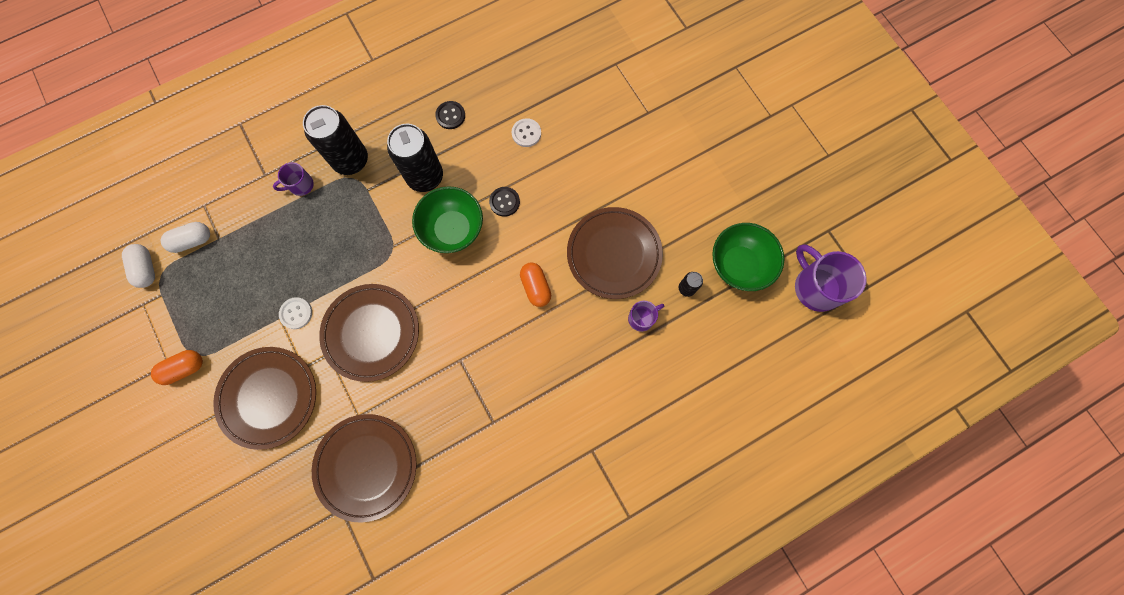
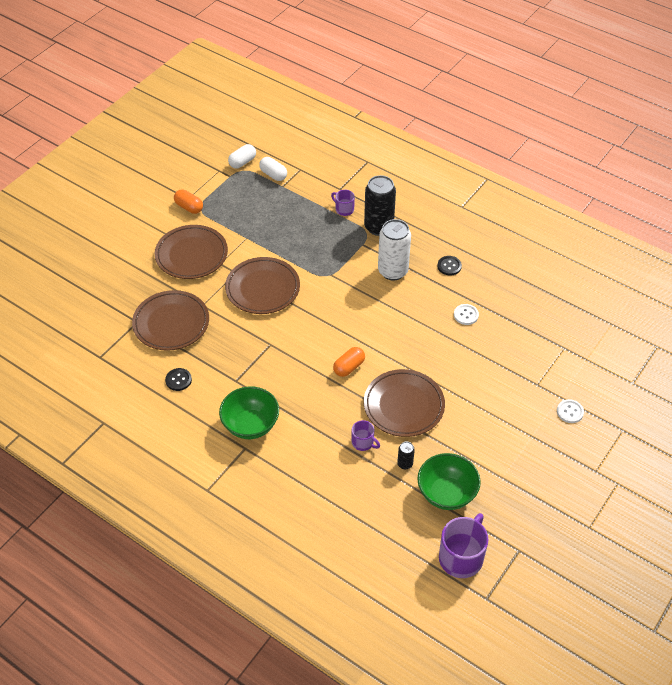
camera: 65 degrees right, 25 degrees down
(296, 313) = (254, 245): white button -> white button (570, 412)
(425, 177) = (393, 271): black can -> white can
(453, 229) = (363, 302): green bowl -> green bowl (250, 425)
(504, 202) = (403, 323): black button -> black button (178, 380)

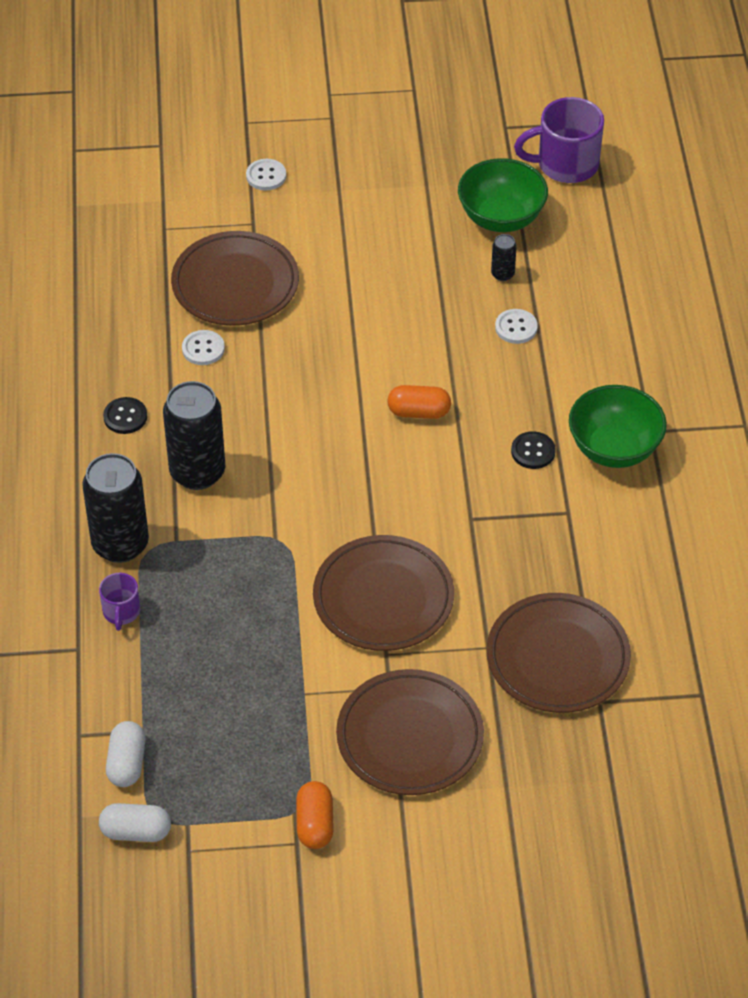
camera: 130 degrees left, 0 degrees up
(178, 380) = (635, 574): black button -> black button (533, 451)
(363, 442) = (516, 327): purple mug -> white button
(393, 271) = (197, 472): white can -> black can
(403, 406) = (420, 323): brown plate -> brown plate (235, 284)

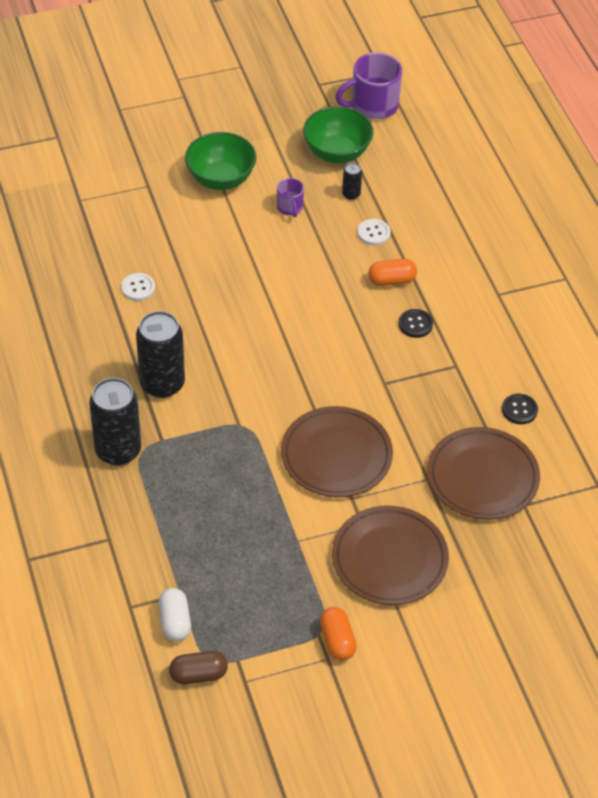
camera: 15 degrees left, 0 degrees up
(121, 612) = (135, 503): purple mug -> purple mug (290, 208)
(125, 417) = (92, 350): black button -> black button (519, 410)
(136, 832) = (198, 674): white capsule -> brown capsule
(235, 284) = (148, 234): brown plate -> none
(266, 176) = (147, 148): white button -> none
(419, 412) = (320, 309): orange capsule -> orange capsule (392, 280)
(614, 449) = (475, 312): green bowl -> green bowl (221, 179)

